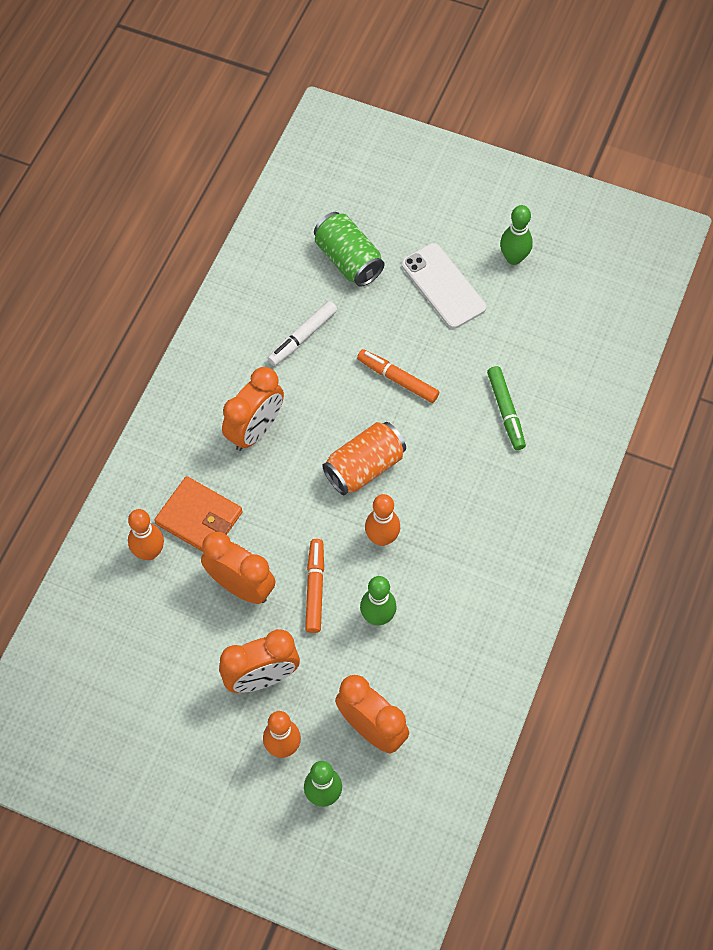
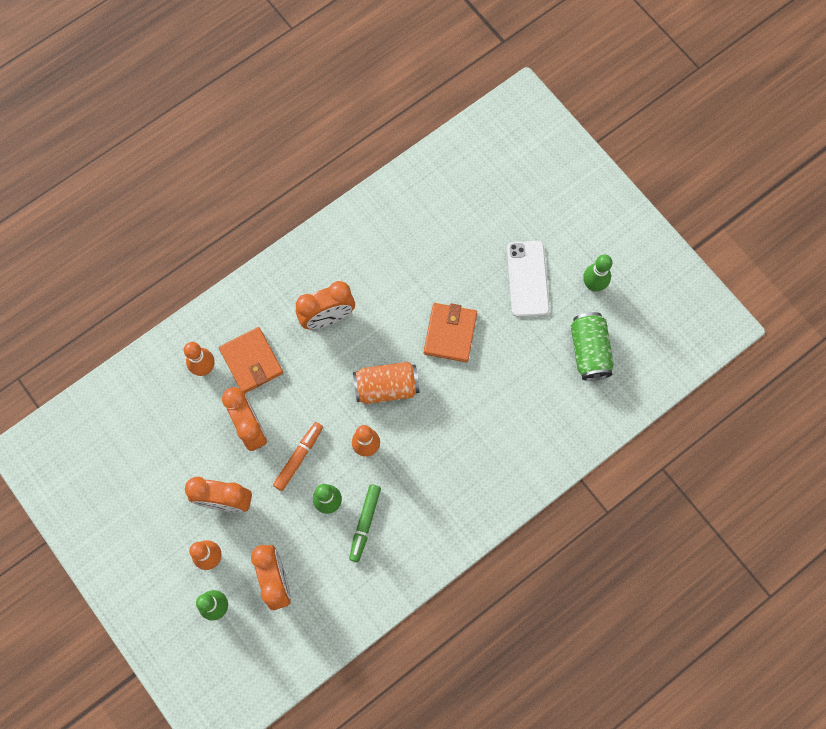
camera: 30 degrees right, 10 degrees up
(302, 337) = (402, 264): white marker -> none
(348, 260) = (471, 221): green can -> green can (589, 351)
(397, 379) = (450, 333): orange marker -> orange wallet
(505, 411) = (512, 400): green marker -> green marker (365, 523)

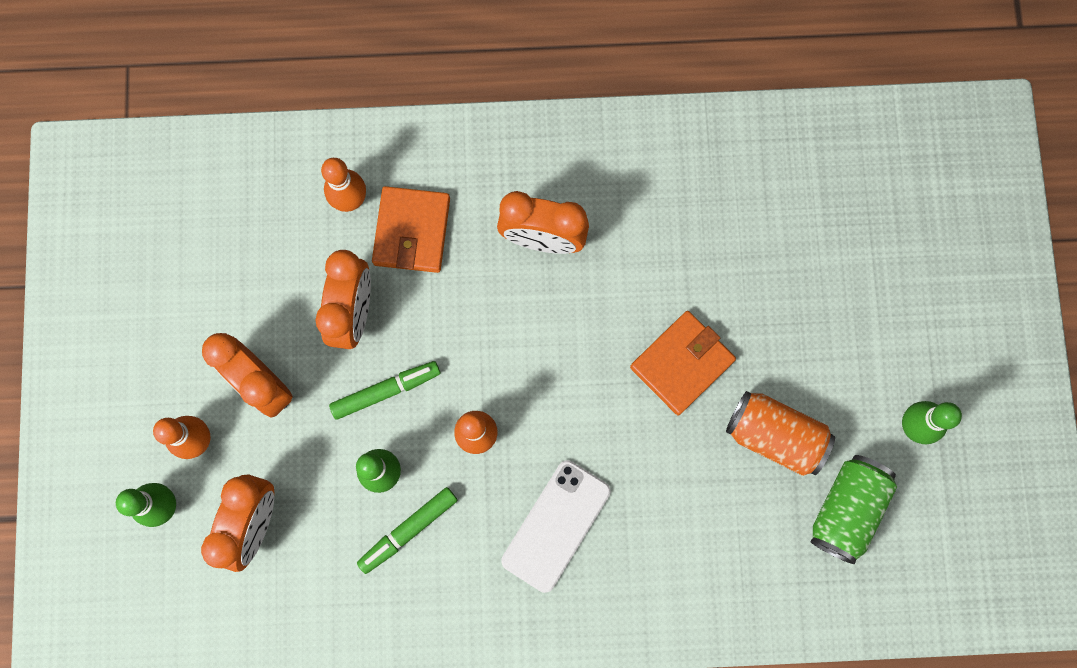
camera: 35 degrees right, 5 degrees up
(299, 457) = (386, 391): orange marker -> green marker
(386, 387) = (554, 377): orange can -> orange can (774, 435)
(527, 279) = (831, 360): white phone -> white phone (556, 525)

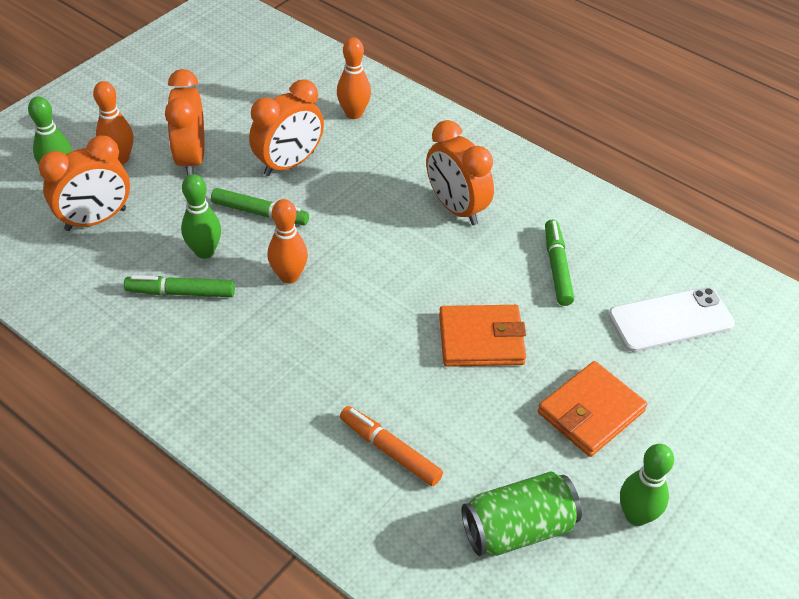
camera: 40 degrees right, 30 degrees down
(412, 231) = (374, 150): orange wallet -> orange wallet (590, 412)
(556, 525) = (280, 365): white phone -> white phone (670, 320)
(677, 235) = (557, 267): none -> green marker
(706, 526) = (390, 450): none -> orange marker
(774, 435) = (508, 434): orange can -> none

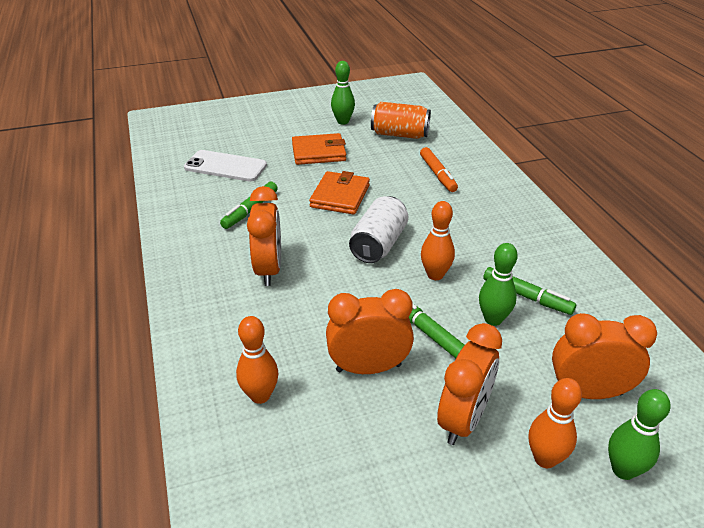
camera: 145 degrees left, 10 degrees down
(376, 288) = (378, 244): none -> white can
(481, 339) = (340, 196): orange wallet -> orange wallet turned 75 degrees clockwise
(518, 528) = (399, 134): green can -> orange can

